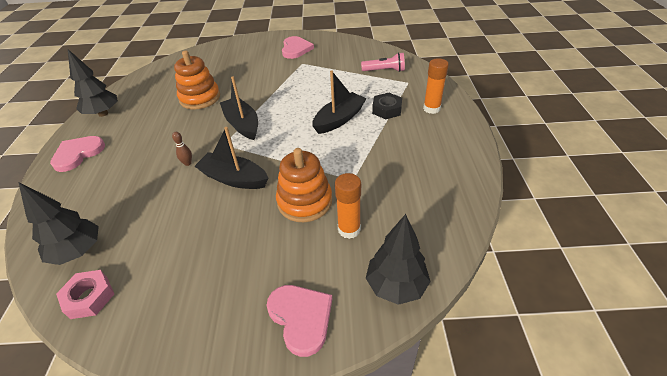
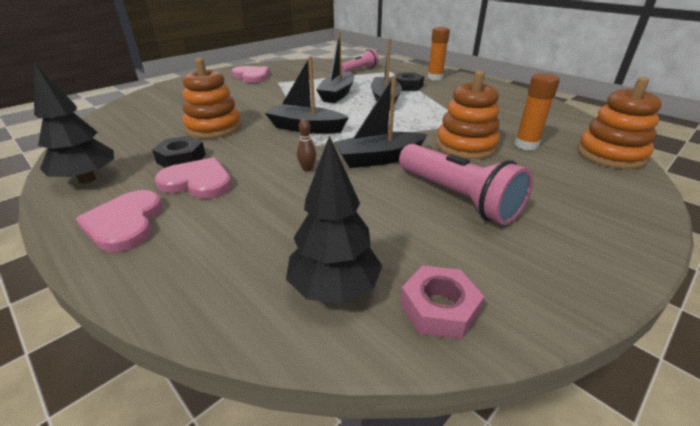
camera: 45 degrees left, 10 degrees down
(151, 118) = (181, 158): none -> black nut
(217, 241) = (458, 197): none -> pink flashlight
(301, 317) = (610, 198): pink heart -> pink heart (198, 182)
(317, 96) = (337, 94): none -> black boat
(396, 286) = (610, 155): black tree -> orange stacking toy

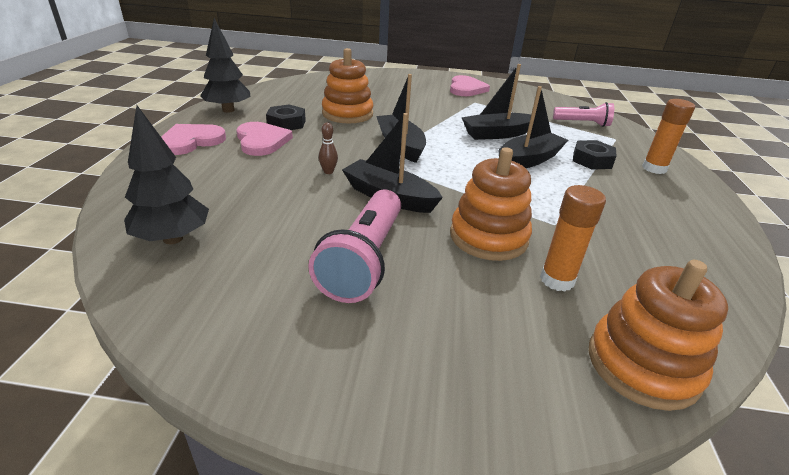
camera: 50 degrees right, 0 degrees up
(439, 308) = (178, 293): pink nut -> none

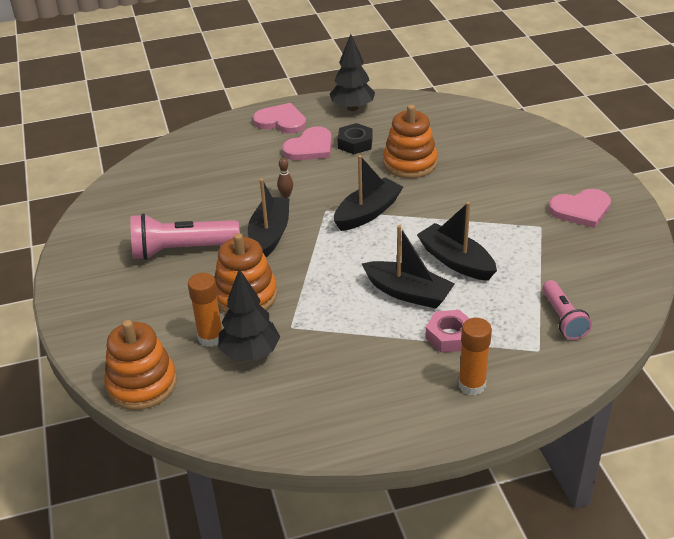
camera: 70 degrees right, 5 degrees up
(173, 238) = (159, 175): black tree -> black tree (250, 353)
(592, 160) = (449, 336): black nut -> pink nut

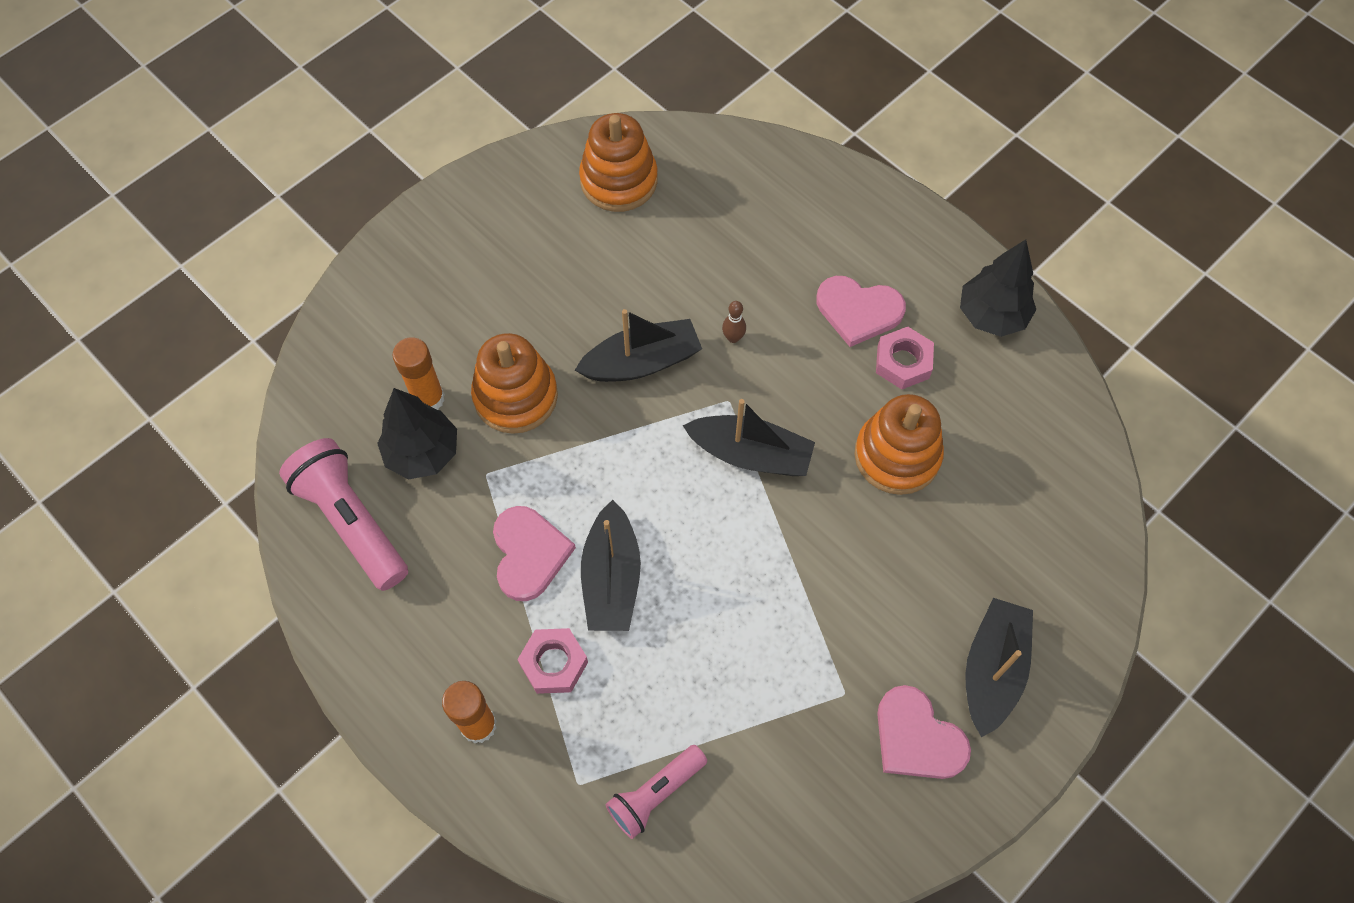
camera: 60 degrees right, 25 degrees up
(142, 384) = (328, 372): orange stacking toy -> orange stacking toy (619, 180)
(181, 250) = (562, 282): pink flashlight -> pink flashlight (351, 521)
(281, 121) = (899, 243): pink heart -> pink heart (529, 554)
(355, 143) = (903, 362): black nut -> pink nut
(456, 261) = (706, 610): black boat -> black boat (992, 670)

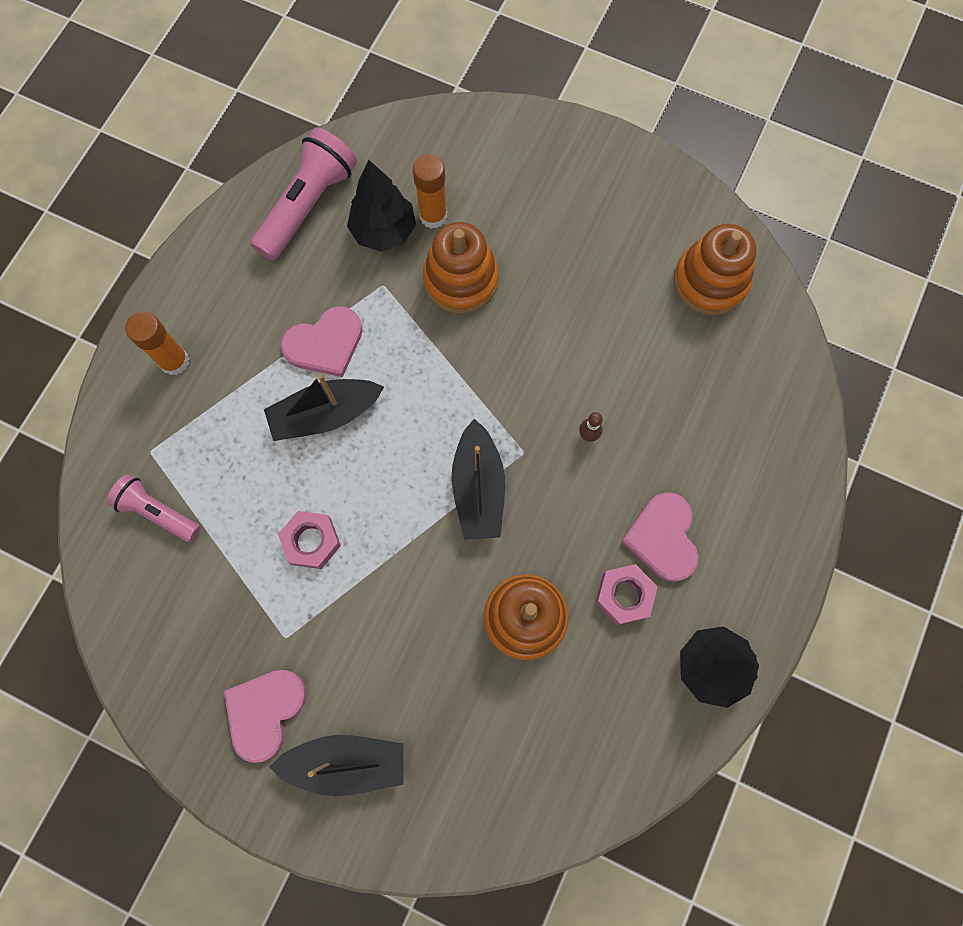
camera: 70 degrees right, 10 degrees up
(554, 663) = (240, 397): pink nut -> pink nut (311, 541)
(642, 362) = (533, 367): black boat -> none

